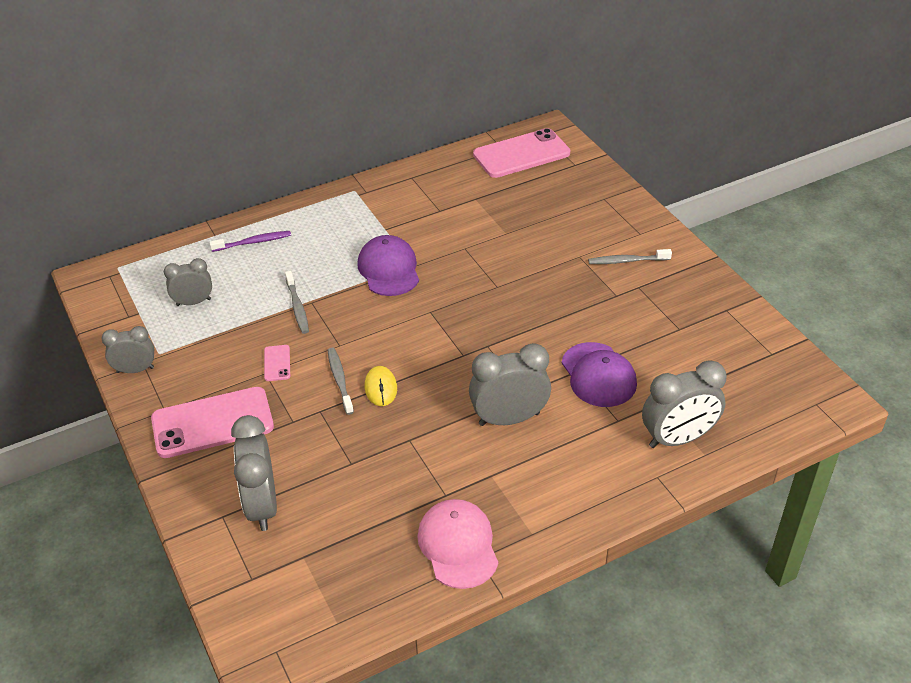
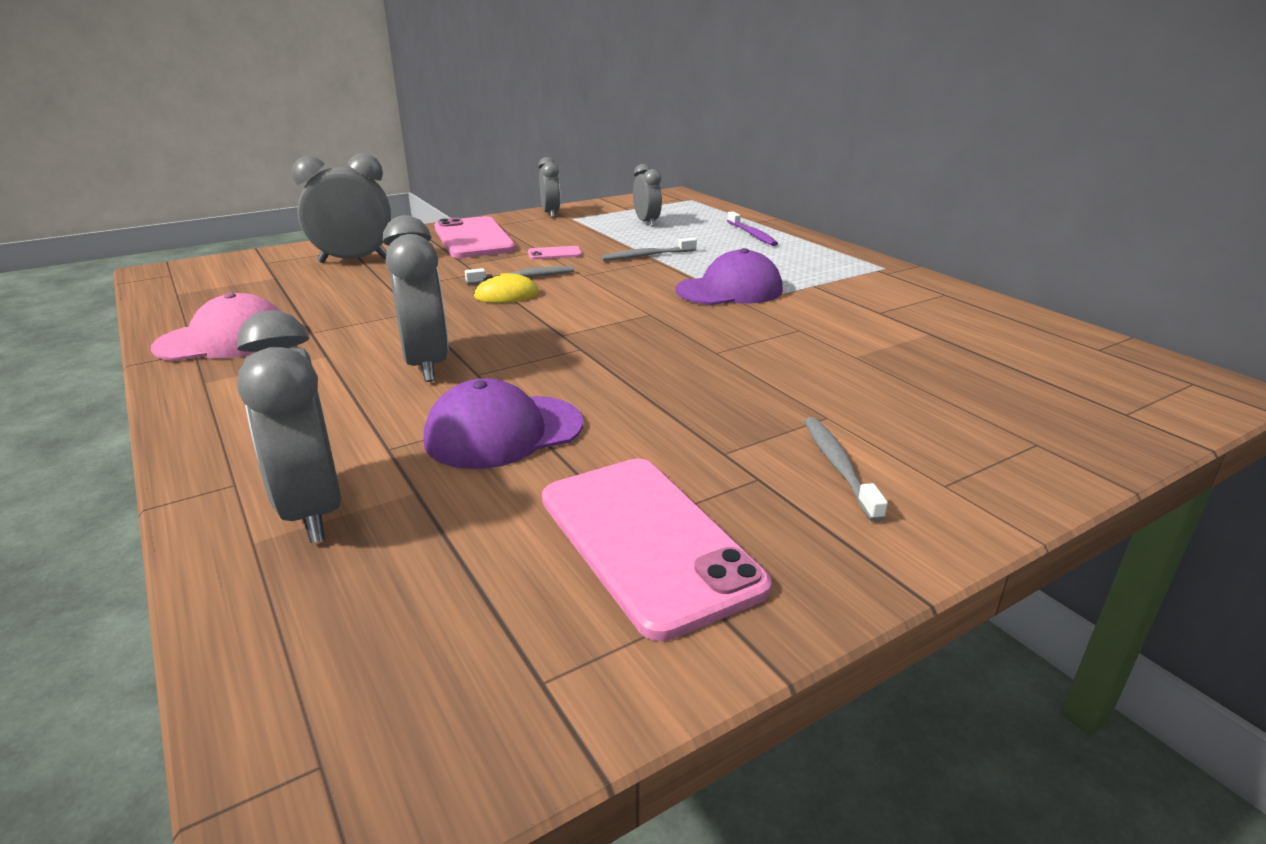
camera: 85 degrees right, 15 degrees down
(521, 154) = (1099, 364): pink phone -> pink phone (647, 541)

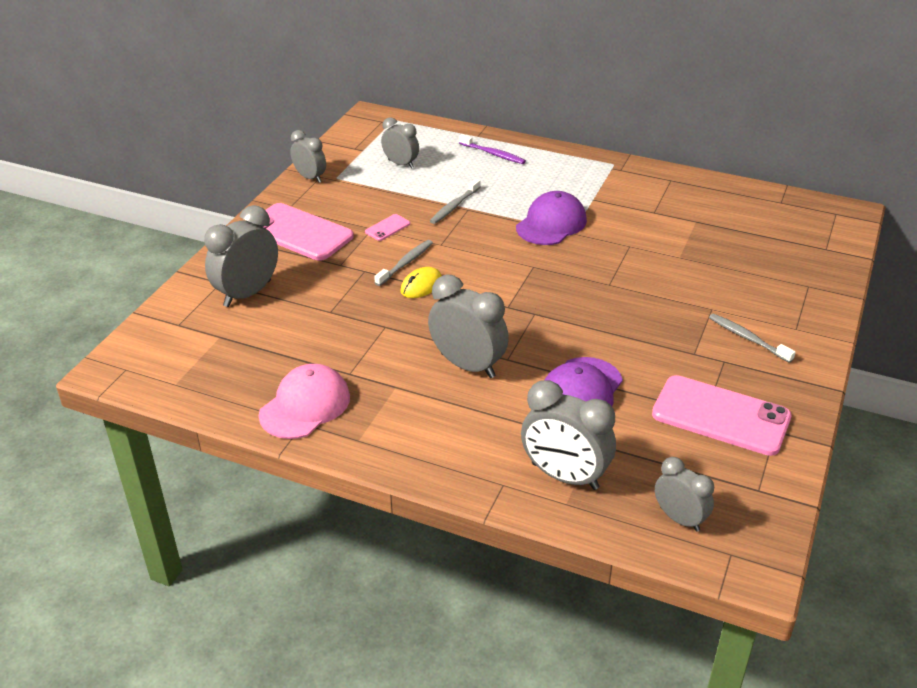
camera: 35 degrees left, 10 degrees up
(346, 650) = (679, 519): none -> grey clock

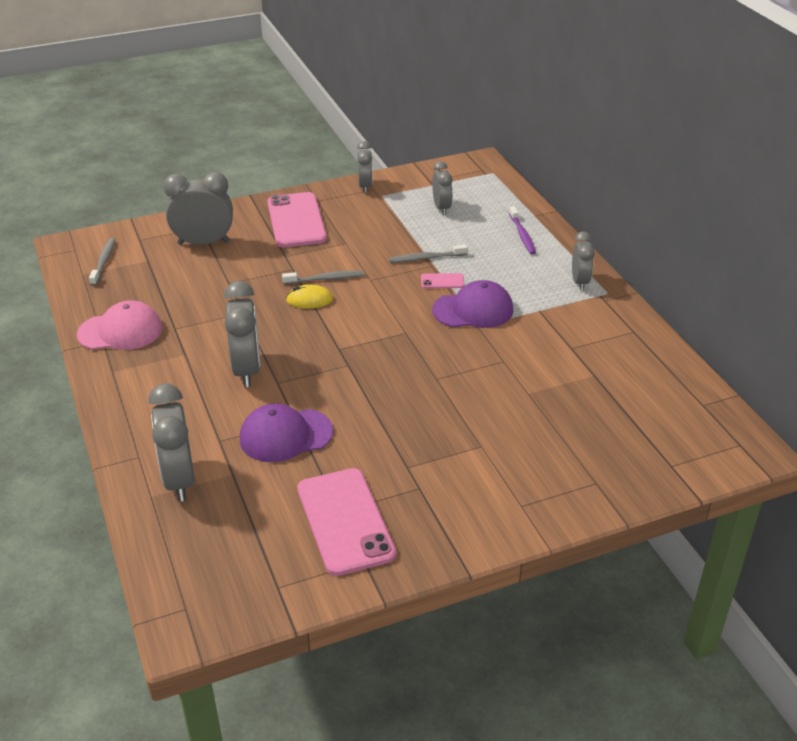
camera: 45 degrees right, 0 degrees up
(387, 228) = (355, 248): pink phone -> pink phone (442, 281)
(679, 519) = (196, 561): grey clock -> grey clock (579, 282)
(748, 338) = (468, 485): grey toothbrush -> grey toothbrush (104, 262)

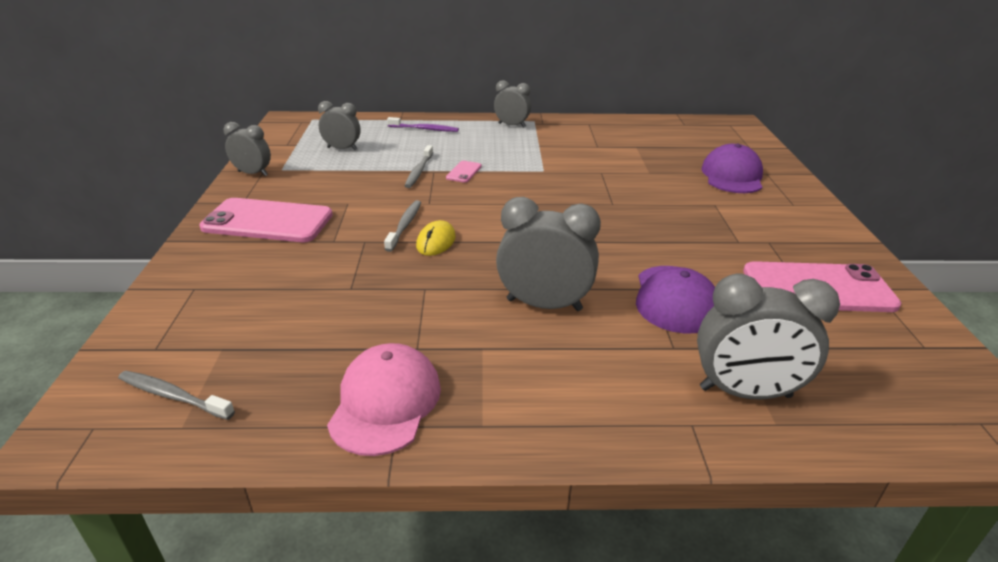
camera: 70 degrees left, 5 degrees down
(203, 243) = (236, 292): grey clock -> none
(473, 310) = (519, 169): purple cap -> purple cap (732, 176)

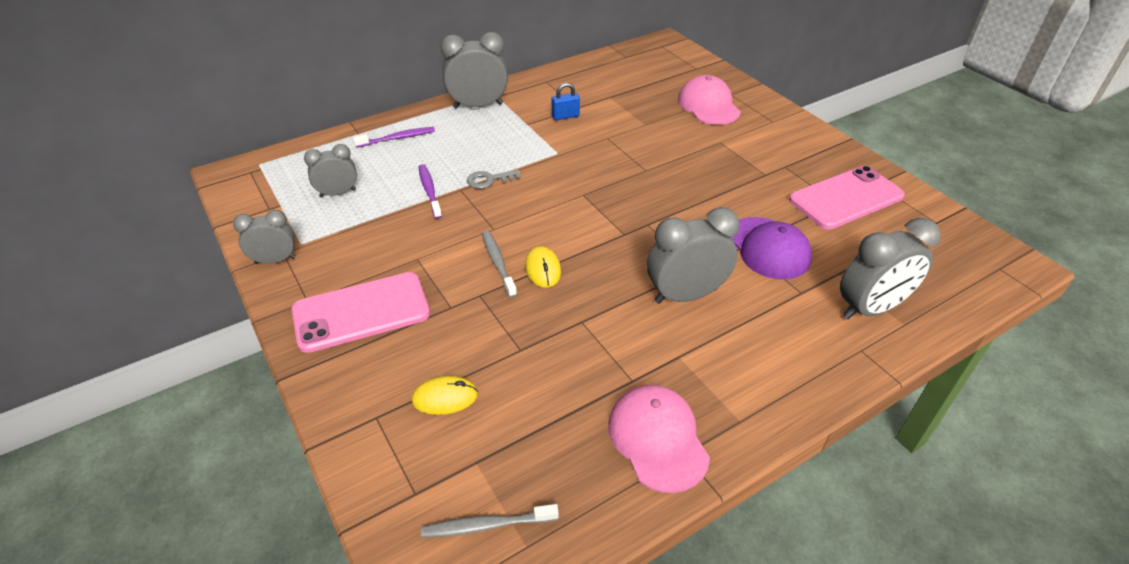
camera: 30 degrees left, 10 degrees up
(255, 296) = (445, 398): none -> yellow mouse
(409, 166) = (429, 191): none -> purple toothbrush
(419, 171) = (446, 194): grey toothbrush -> none
(464, 172) = (489, 180): pink phone -> grey key
(511, 125) = (478, 106): grey clock -> grey clock, size x1.62
(579, 149) = (565, 116): none -> blue padlock
(732, 176) = (708, 105): purple cap -> pink cap

